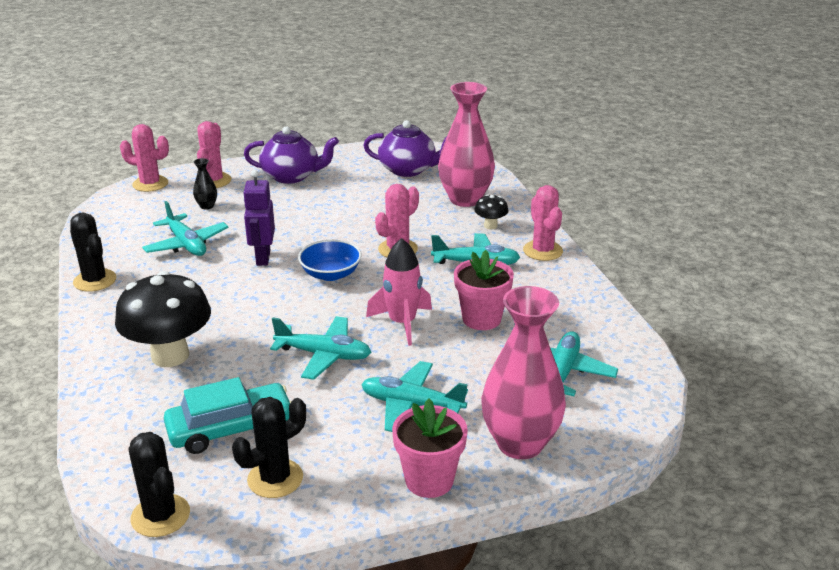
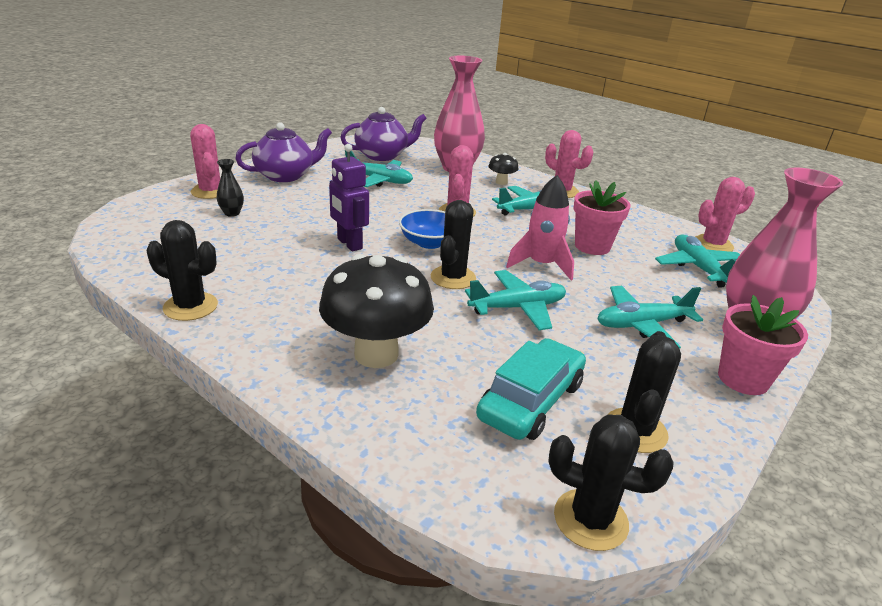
camera: 35 degrees left, 0 degrees up
(150, 184) = (141, 206): pink cactus -> pink cactus (712, 245)
(186, 244) = (254, 249): turquoise plane -> turquoise plane (379, 180)
(307, 312) = (453, 278): none -> black cactus

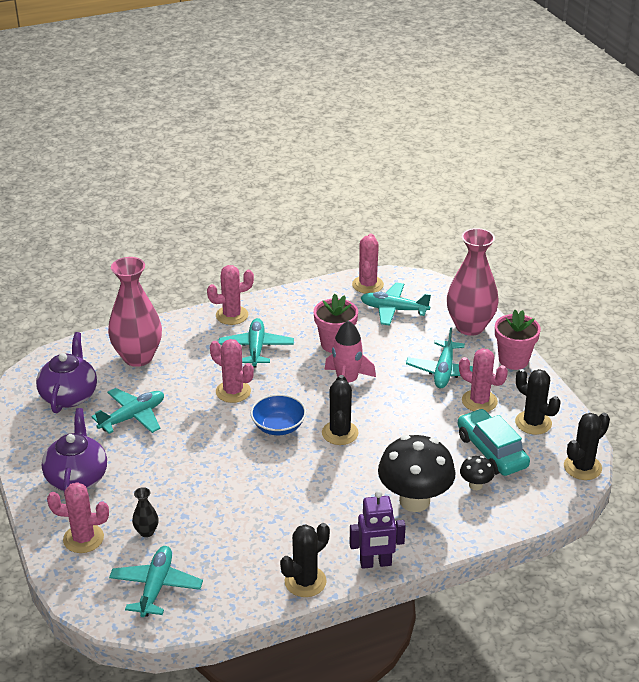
camera: 60 degrees left, 5 degrees up
(349, 244) = (253, 472): purple robot -> purple robot (375, 563)
(453, 278) = (340, 433): black cactus -> black cactus turned 45 degrees clockwise
(501, 182) = (189, 342): black mushroom -> black mushroom (475, 485)
(517, 308) = (396, 417): turquoise plane -> turquoise plane (156, 587)
(620, 366) = (479, 401): none -> pink cactus

